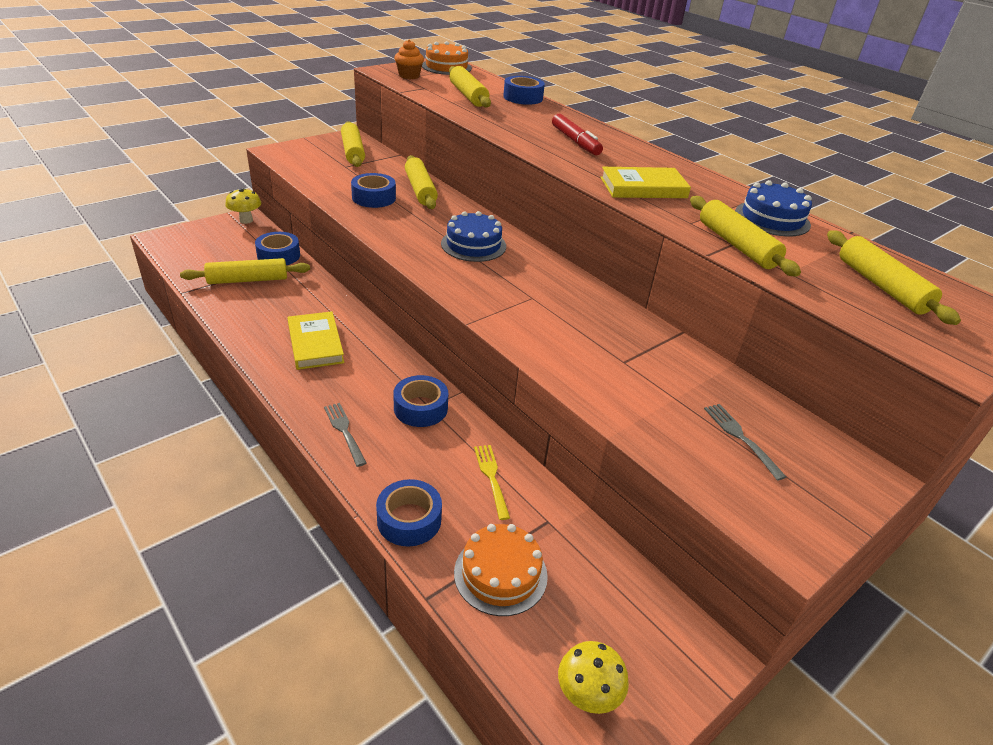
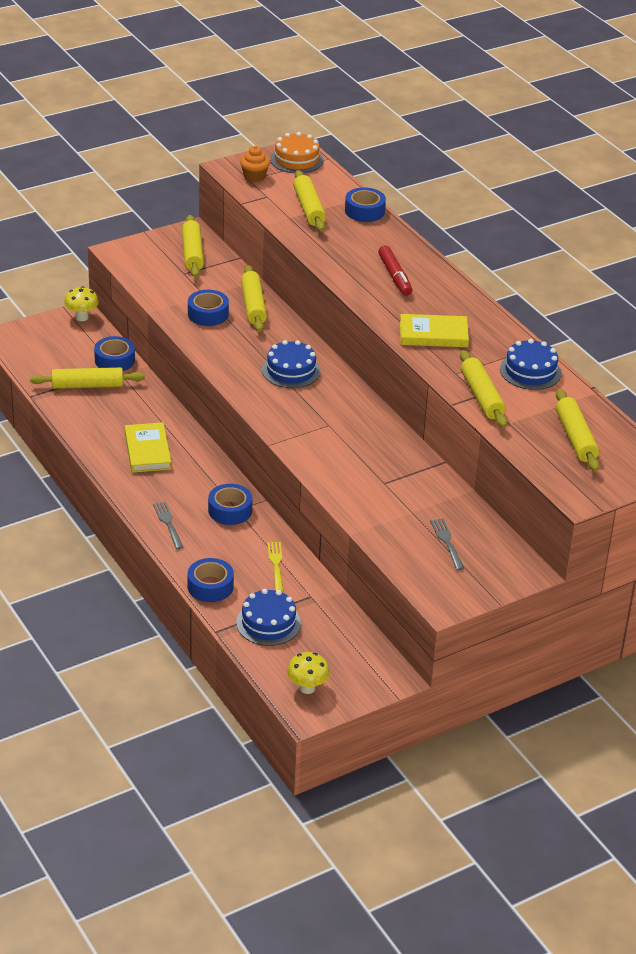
camera: 10 degrees right, 0 degrees up
(500, 574) = (268, 623): orange cake -> blue cake

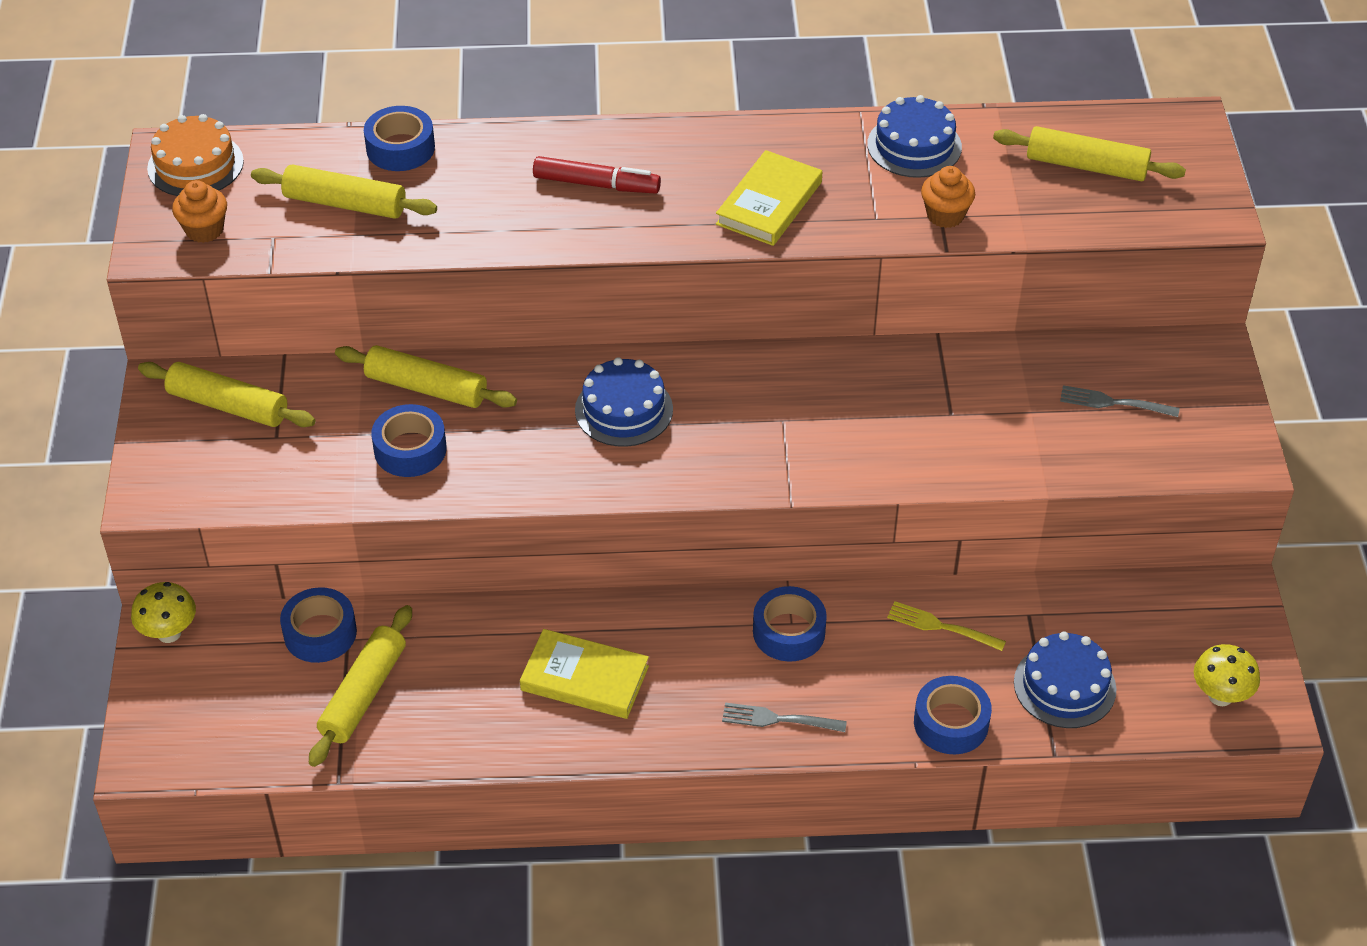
camera: 60 degrees left, 10 degrees up
(481, 396) = (945, 215): yellow rolling pin -> orange cupcake

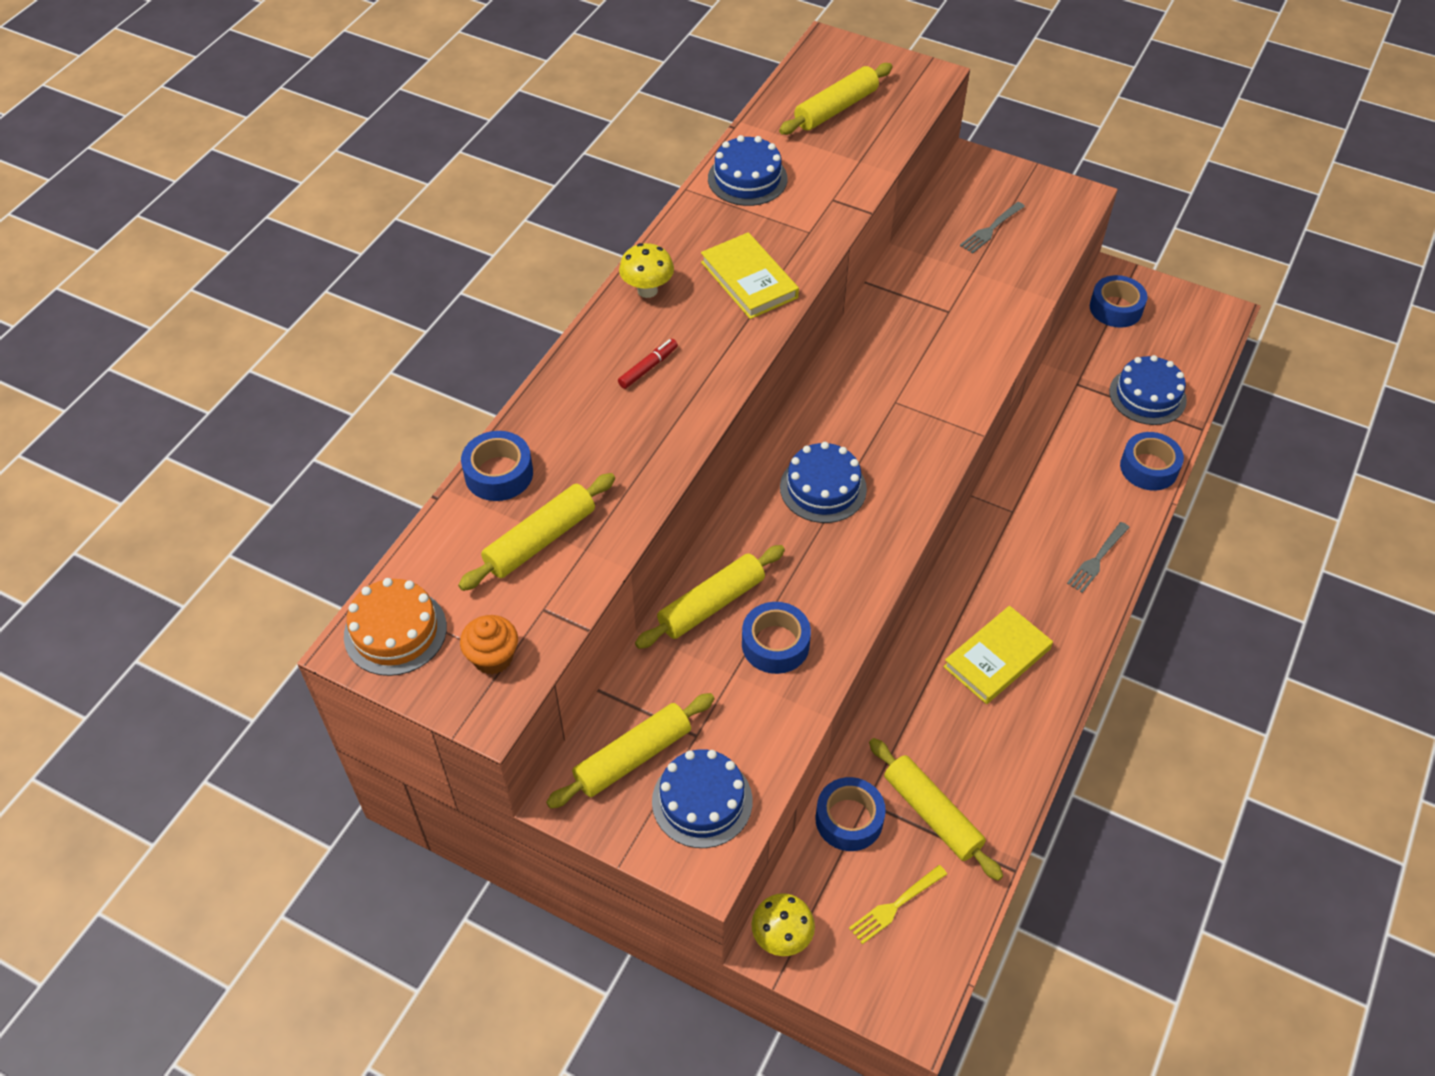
camera: 60 degrees left, 5 degrees up
(210, 468) = (702, 801): none -> blue cake
(596, 184) = (648, 368): red marker -> red marker, size x0.64
(789, 632) = (1020, 516): blue tape -> blue tape (1116, 308)
(942, 627) = (1063, 432): yellow fork -> yellow fork (896, 905)
(945, 215) = (833, 196): orange cupcake -> none
(1220, 696) = (1194, 328): yellow mushroom -> yellow mushroom (647, 290)

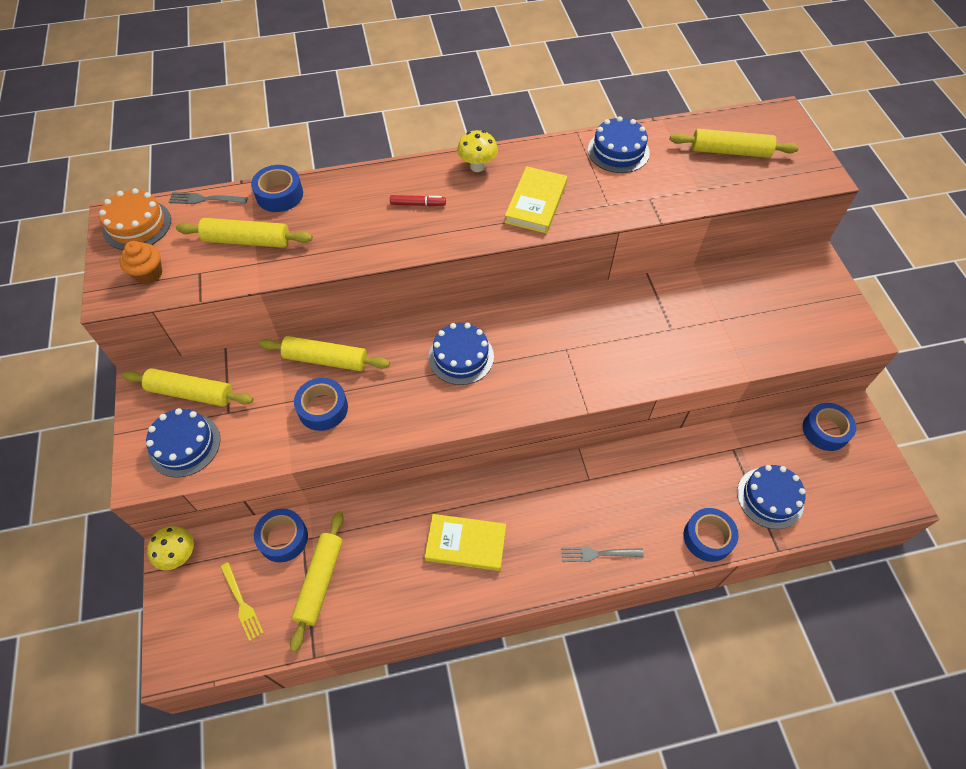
camera: 50 degrees right, 5 degrees up
(896, 905) = (241, 603): yellow fork -> yellow fork turned 135 degrees counterclockwise
(991, 229) = (770, 306): grey fork -> grey fork (205, 199)

